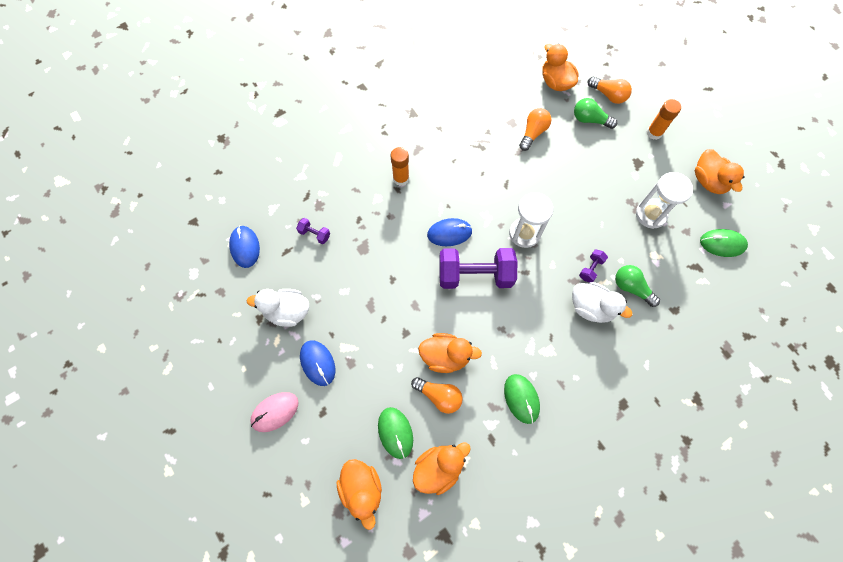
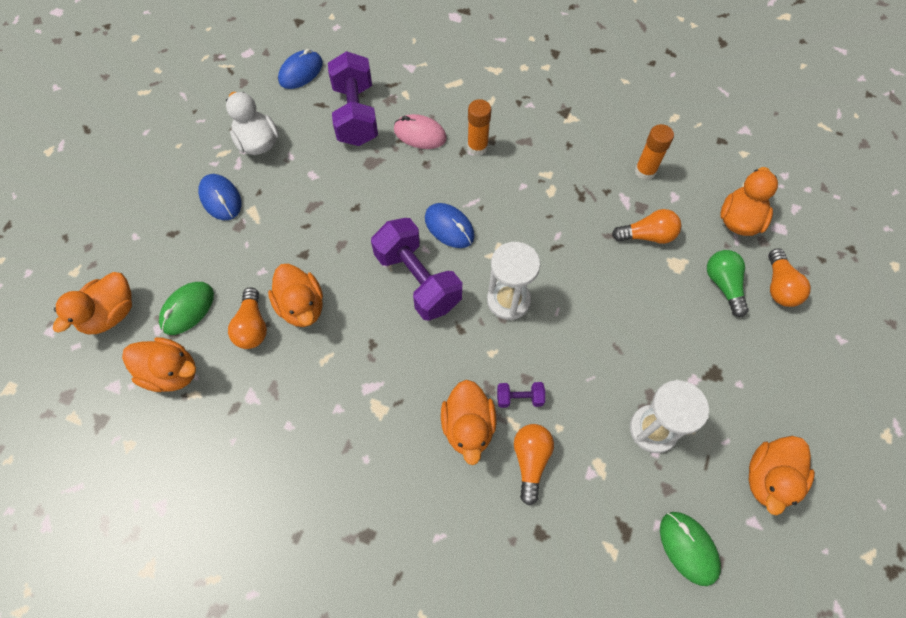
camera: 55 degrees right, 5 degrees down
(275, 412) = (149, 195): pink mouse -> pink mouse (420, 134)
(315, 234) = (356, 115): purple dumbbell -> purple dumbbell, size x2.32
(318, 363) = (221, 199): blue mouse -> blue mouse turned 60 degrees counterclockwise
(521, 398) = (301, 412): green mouse -> none
(591, 307) = (468, 427): white duck -> orange duck
(631, 288) = (530, 461): green light bulb -> orange light bulb
(654, 133) = (776, 369): orange glue stick -> orange glue stick (645, 171)

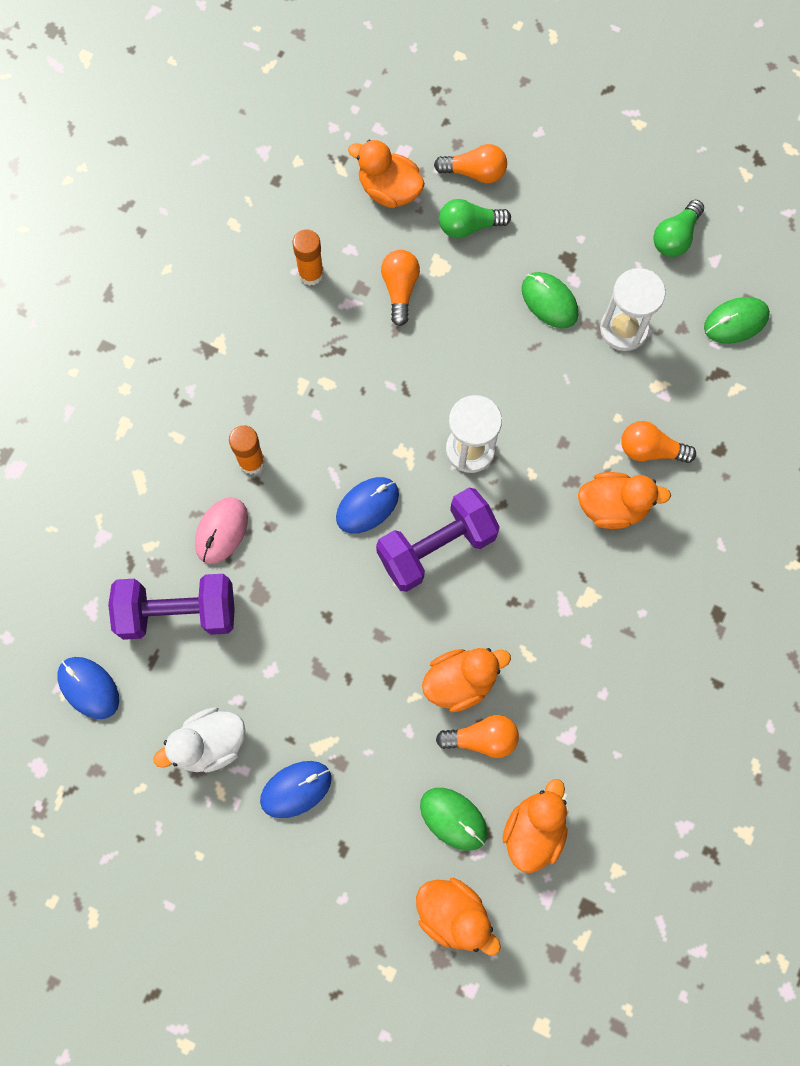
camera: 85 degrees left, 10 degrees up
(519, 398) = (584, 452): purple dumbbell -> none
(665, 358) = (549, 301): none -> green mouse
(768, 478) = (675, 237): orange duck -> green light bulb

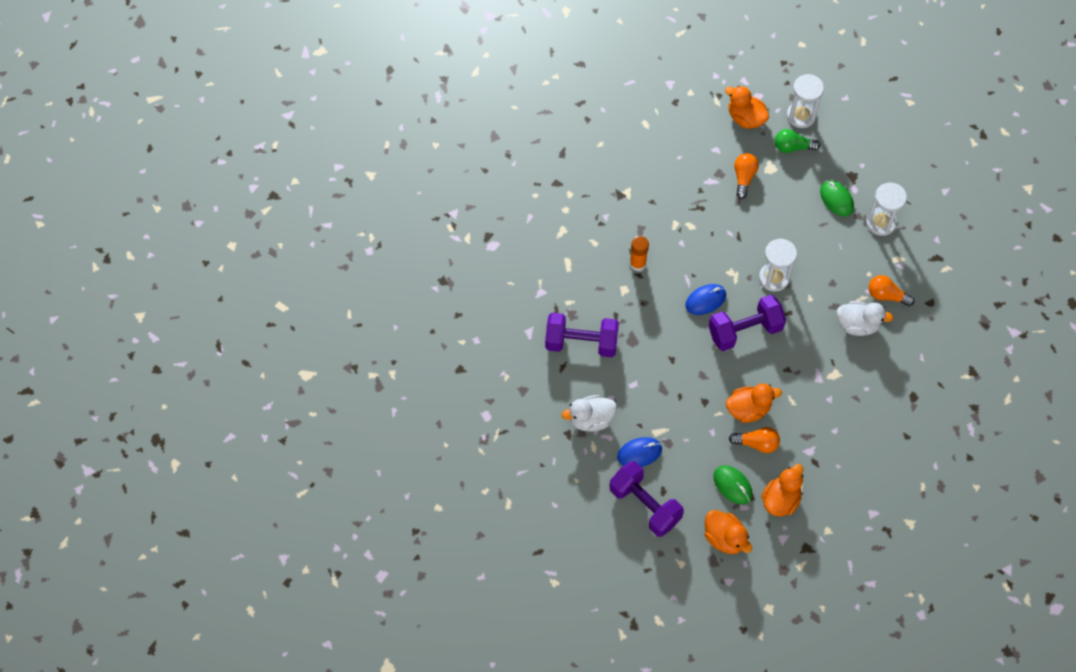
camera: 10 degrees right, 10 degrees down
(88, 688) = (522, 376): blue mouse -> none
(221, 531) = (614, 300): pink mouse -> none
(311, 274) = (689, 160): orange glue stick -> none
(316, 879) = (645, 505): none -> purple dumbbell
(475, 172) = (801, 116): orange light bulb -> white hourglass
(613, 507) = (858, 325): orange duck -> white duck
(675, 237) = (922, 173): green light bulb -> none
(735, 322) = (952, 229): green mouse -> none

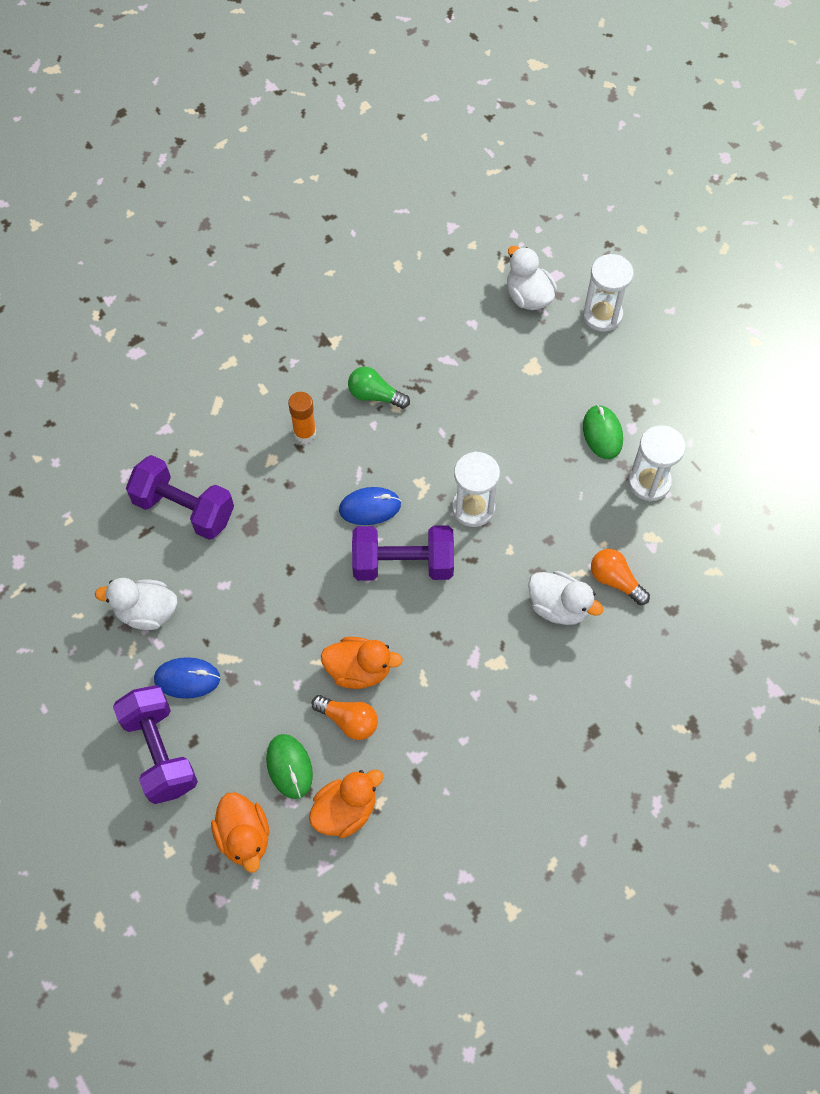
camera: 20 degrees right, 0 degrees up
(744, 178) = (492, 369): orange light bulb -> none
(745, 118) = (528, 296): orange duck -> white duck
(792, 147) = (573, 350): green light bulb -> green light bulb (375, 395)

